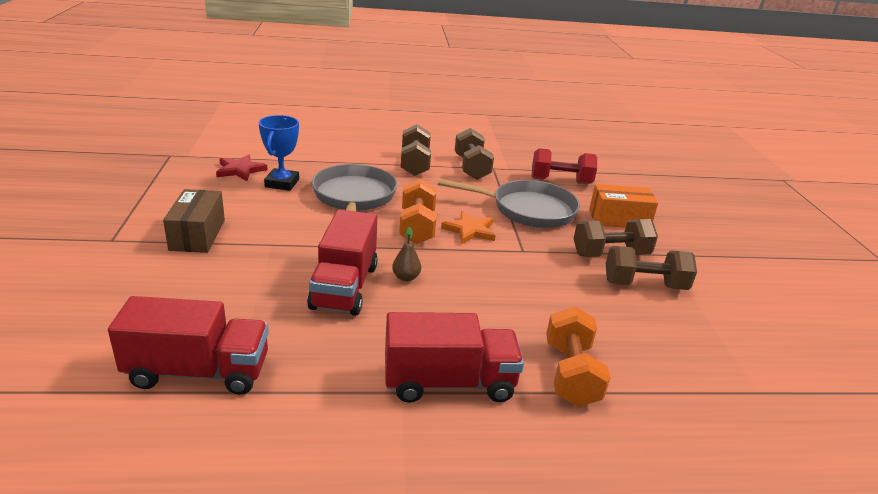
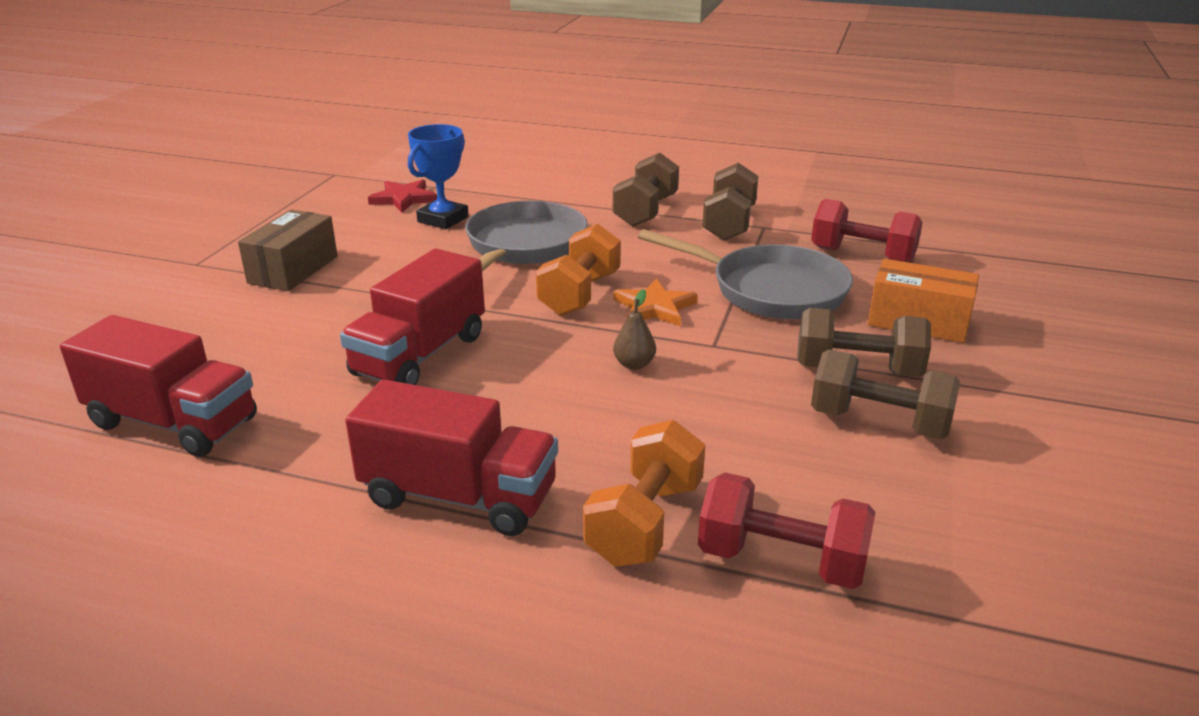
camera: 25 degrees right, 0 degrees up
(406, 277) = (510, 356): brown pear -> brown pear (634, 364)
(658, 380) = (781, 561): none -> red dumbbell

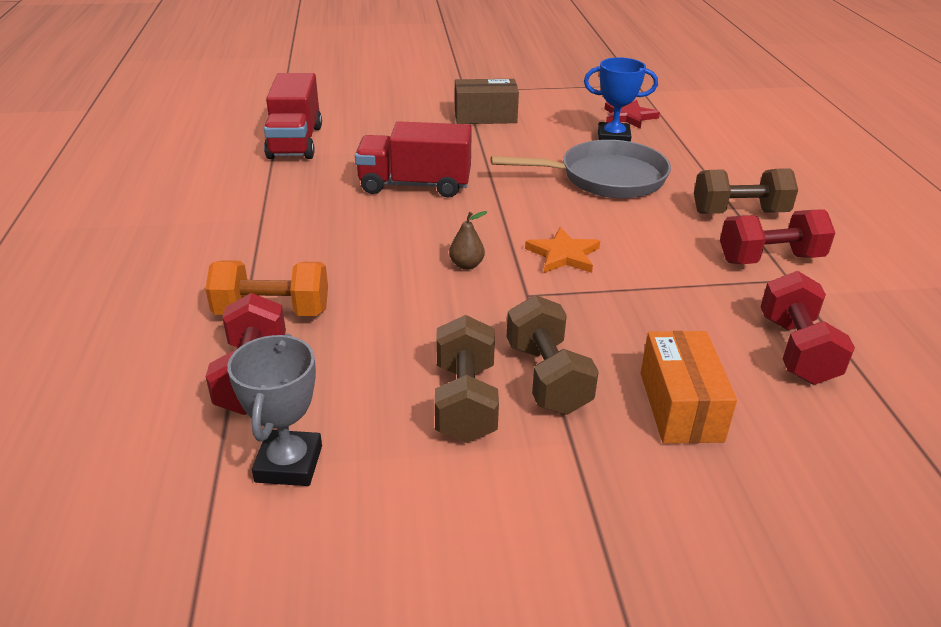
camera: 65 degrees right, 5 degrees up
(459, 496) = (269, 240): red truck -> none
(579, 294) = (553, 219): orange dumbbell -> none
(729, 224) = (770, 259): brown dumbbell -> red dumbbell
(770, 290) = (654, 306): grey pan -> none
(951, 557) = (289, 464): none -> grey trophy

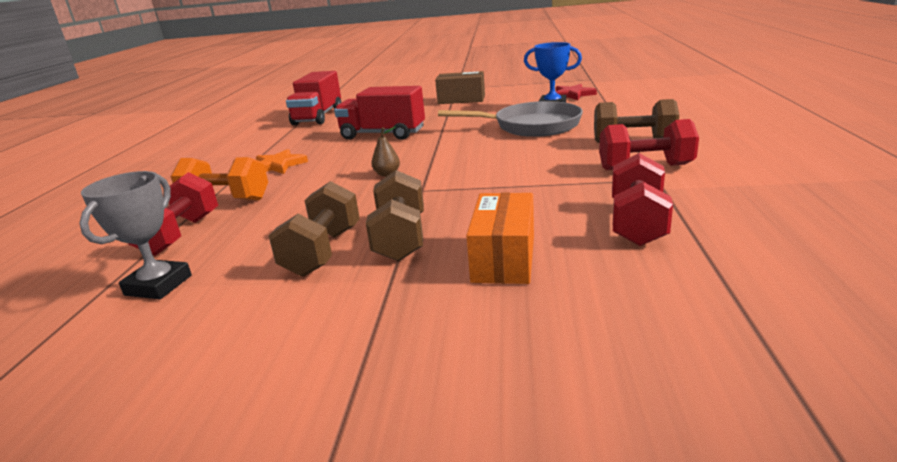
camera: 15 degrees right, 10 degrees down
(563, 255) = (467, 167): orange star -> orange star (278, 165)

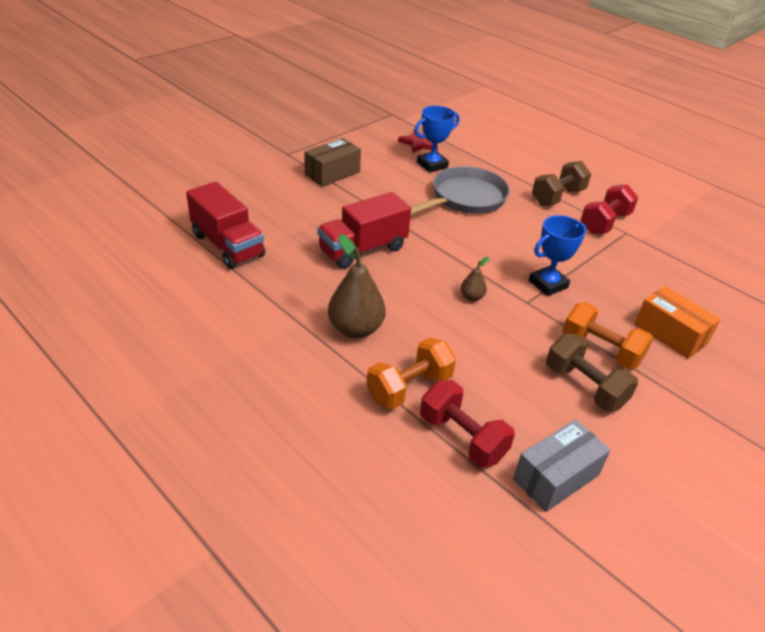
camera: 55 degrees left, 15 degrees up
(158, 285) = (556, 477): grey trophy -> grey box
(278, 165) = (355, 329): orange star -> brown pear
(400, 238) = (601, 350): brown dumbbell -> orange dumbbell
(469, 186) = (548, 284): none -> blue trophy
(637, 223) = (675, 275): red dumbbell -> none

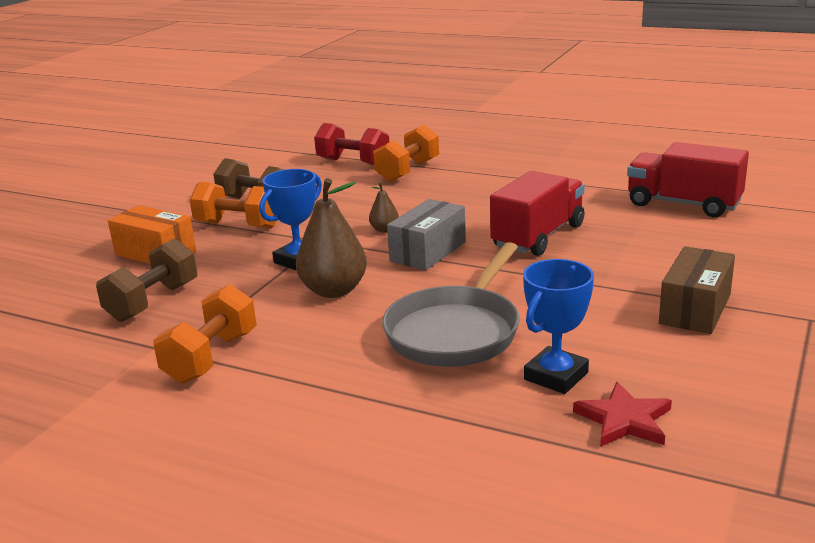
camera: 165 degrees right, 15 degrees down
(355, 329) = (481, 186): brown pear -> brown pear (334, 290)
(556, 477) = (280, 163): grey box -> grey box (428, 251)
(557, 197) = (296, 381): brown dumbbell -> brown dumbbell (153, 302)
(604, 223) = (211, 357): red dumbbell -> orange dumbbell

